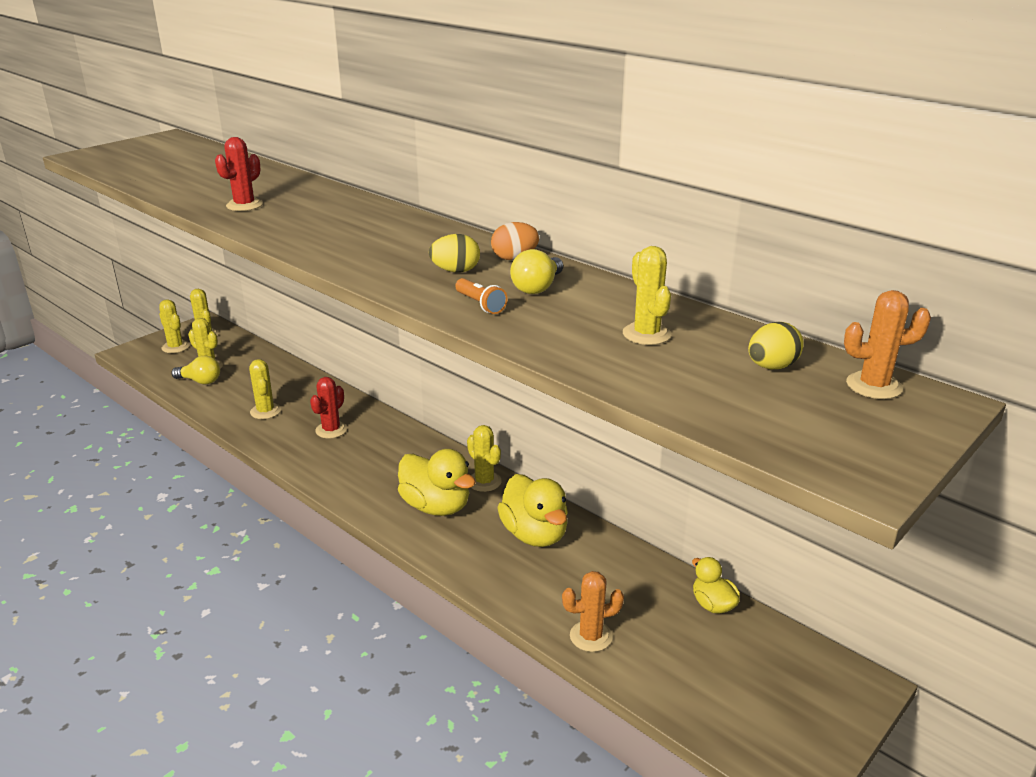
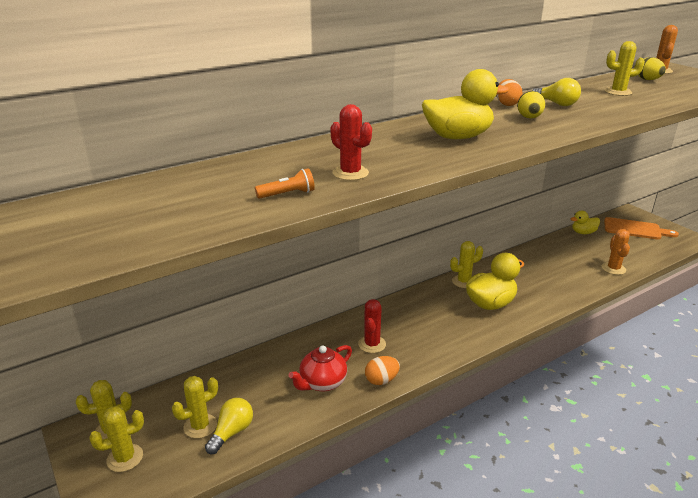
camera: 75 degrees left, 0 degrees up
(265, 411) = (322, 383): yellow cactus -> red teapot
(271, 443) = (381, 380): none -> orange egg
(331, 430) = (372, 344): red cactus -> red cactus turned 60 degrees clockwise
(480, 304) = (585, 116): orange flashlight -> orange flashlight (287, 194)
(534, 534) = (524, 272): yellow duck -> yellow duck (458, 137)
(778, 682) = (635, 229): none -> orange cutting board

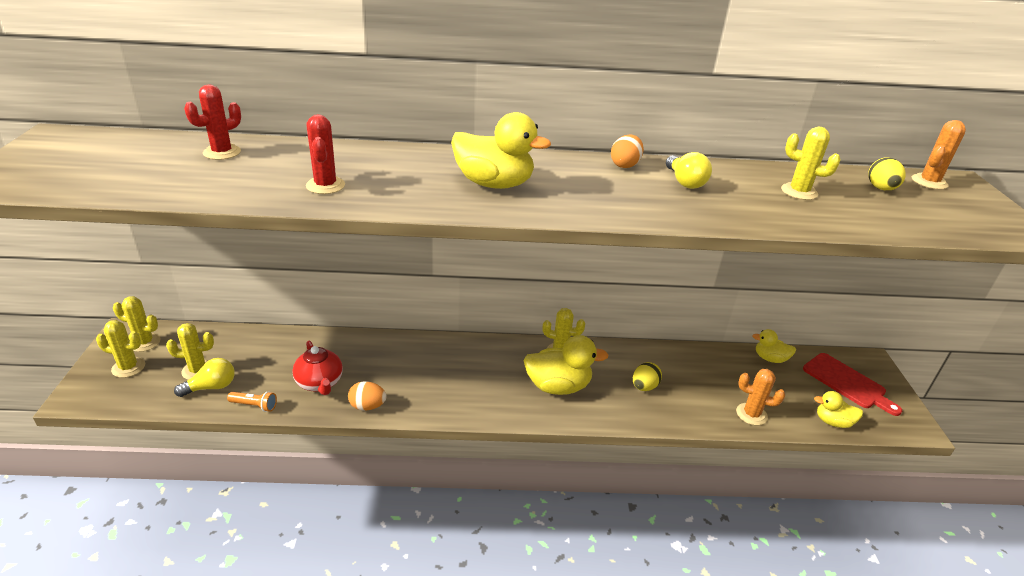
camera: 30 degrees right, 5 degrees up
(287, 194) = (241, 186): orange flashlight -> orange flashlight (254, 405)
(322, 383) = (320, 383): red teapot -> red teapot turned 105 degrees counterclockwise
(372, 344) = (400, 370): red cactus -> red cactus (222, 152)
(529, 118) = (615, 188): yellow egg -> yellow egg (644, 387)
(613, 268) = (751, 414): orange cactus -> orange cactus turned 75 degrees clockwise
(635, 229) = (847, 383): orange cutting board -> red cutting board
(655, 254) = (833, 422): none -> yellow duck

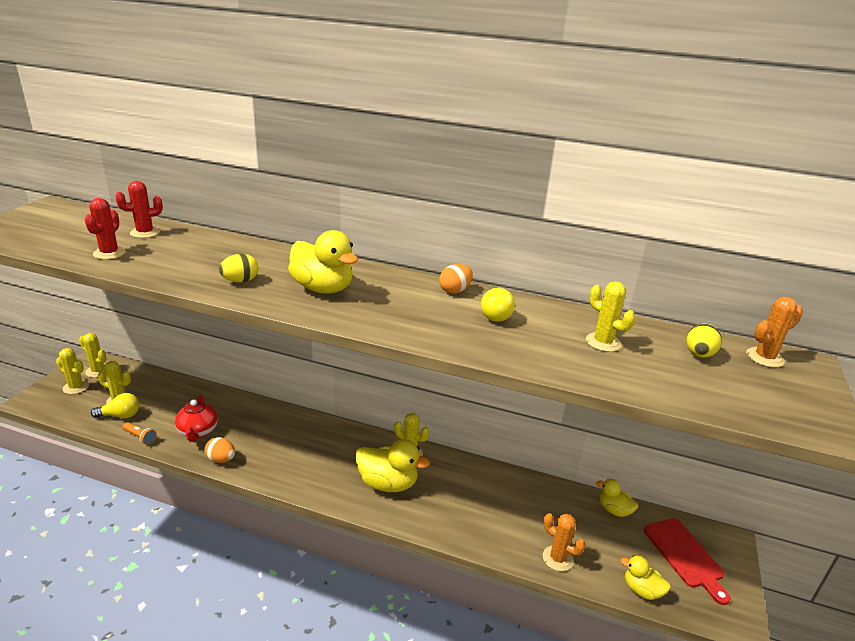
camera: 20 degrees right, 5 degrees down
(325, 185) = (191, 269): red cactus -> red cactus (109, 253)
(644, 387) = (467, 504): yellow egg -> yellow egg (240, 281)

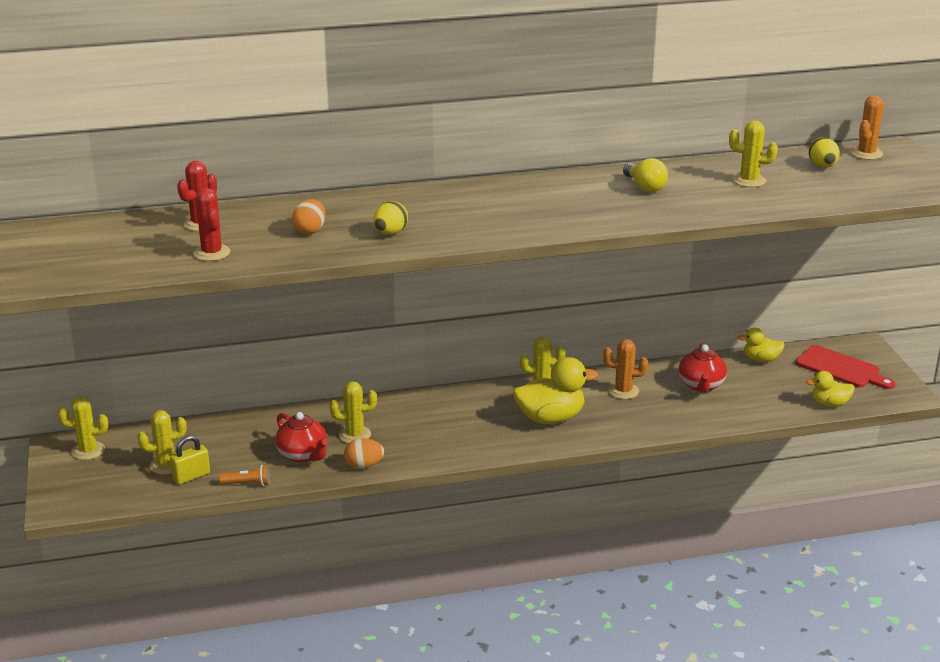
camera: 30 degrees left, 0 degrees up
(76, 387) = (89, 474): yellow cactus -> yellow cactus (355, 435)
(120, 415) = (191, 476): yellow light bulb -> yellow padlock
(323, 288) = (473, 214): yellow duck -> none
(455, 291) = (585, 179): orange egg -> orange egg (310, 231)
(537, 511) = (701, 385): none -> red teapot
(558, 558) = (749, 410): orange cactus -> orange cactus (623, 391)

